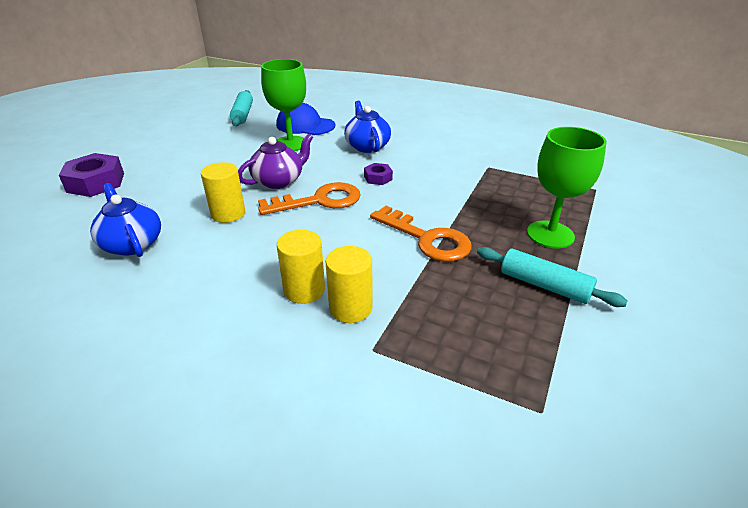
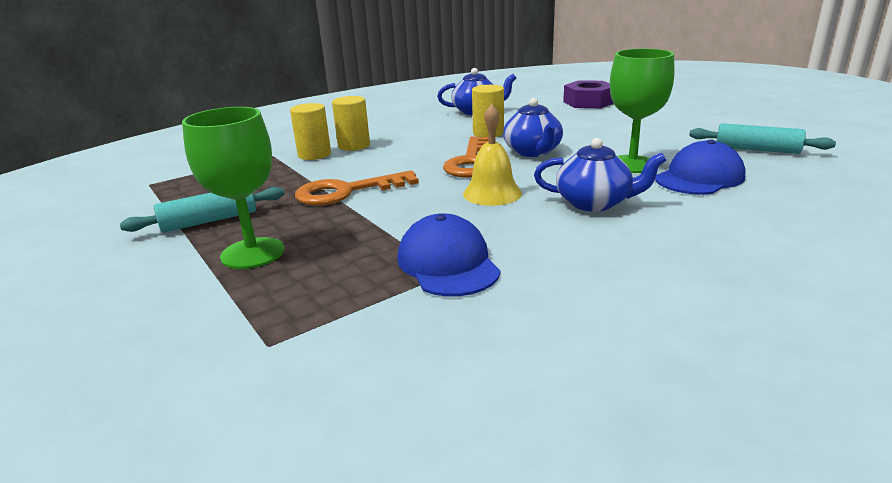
camera: 120 degrees right, 10 degrees down
(279, 181) = (533, 152): purple teapot -> blue teapot
(378, 178) = (492, 193): purple nut -> yellow bell
(480, 168) = (447, 263): none -> blue cap

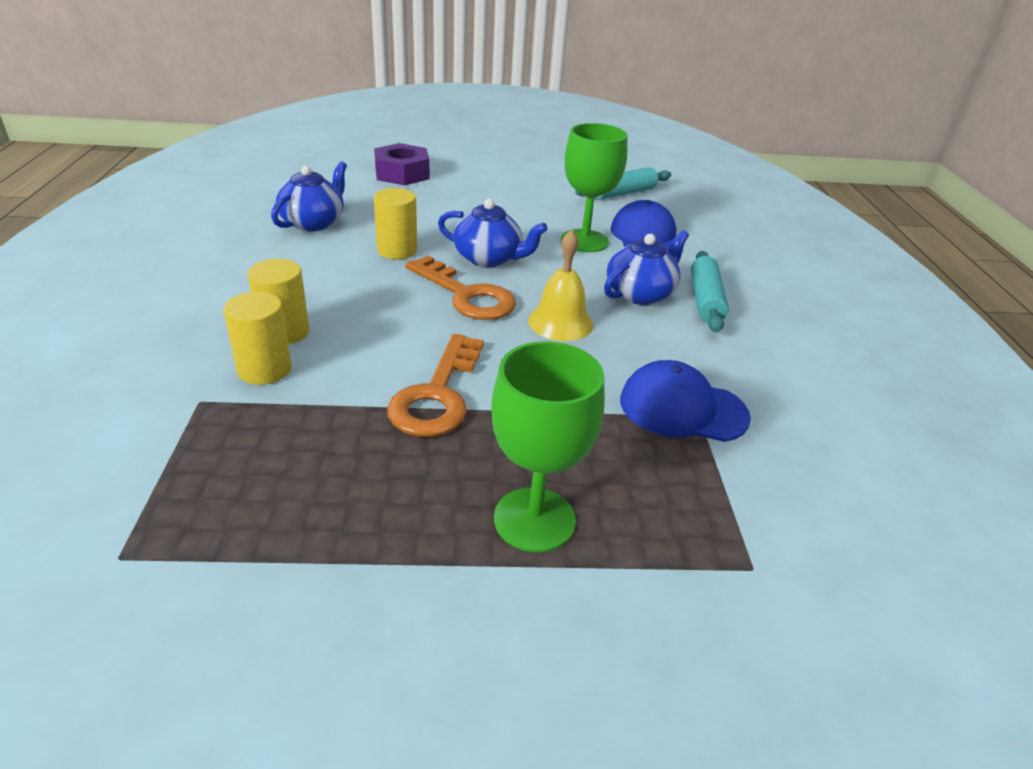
camera: 60 degrees left, 10 degrees up
(209, 221) = (386, 528): turquoise rolling pin -> turquoise rolling pin (705, 300)

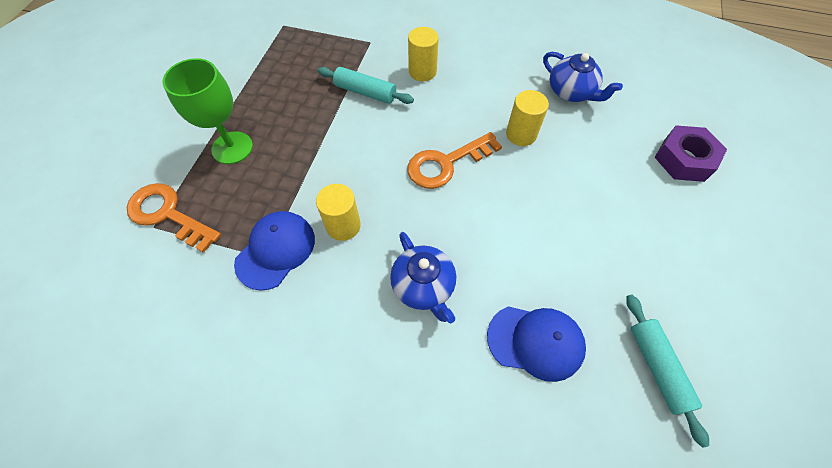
camera: 110 degrees right, 25 degrees up
(265, 369) = (388, 63): yellow cylinder -> yellow cylinder (343, 225)
(437, 394) = (340, 128): orange key -> orange key (168, 214)
(489, 258) = (501, 190): blue teapot -> none
(560, 322) = (396, 212): yellow bell -> none
(584, 241) = (529, 276): green goblet -> none
(705, 300) = (401, 339): turquoise rolling pin -> turquoise rolling pin (365, 92)

